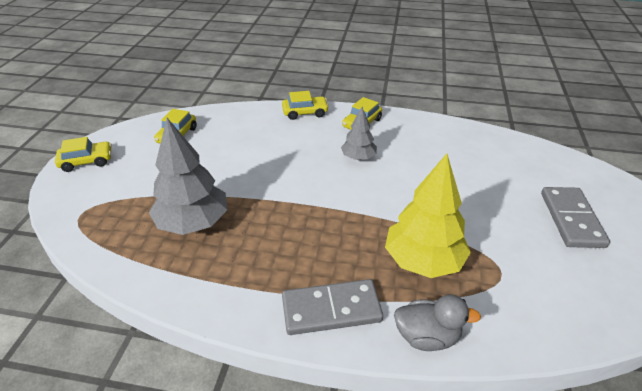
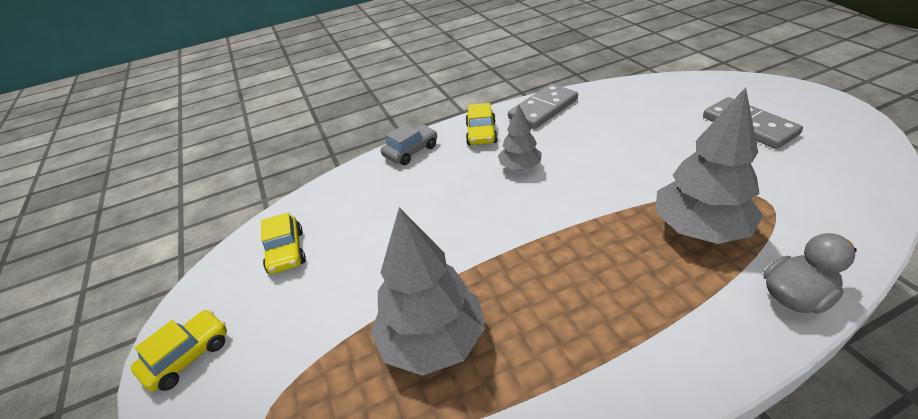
camera: 30 degrees left, 0 degrees up
(305, 112) = (411, 151): yellow car -> grey car
(331, 310) = (691, 332): grey domino -> grey domino (543, 109)
(423, 261) = (699, 229): yellow tree -> grey tree

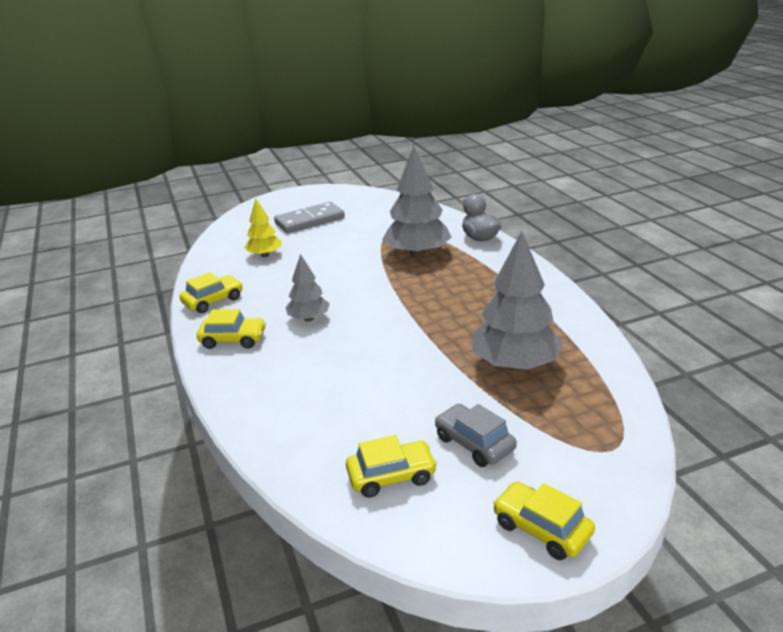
camera: 90 degrees left, 10 degrees down
(411, 151) = (235, 390): grey car -> grey car (474, 443)
(543, 109) = (213, 301): grey domino -> yellow car
(642, 115) = (265, 255): none -> yellow tree

